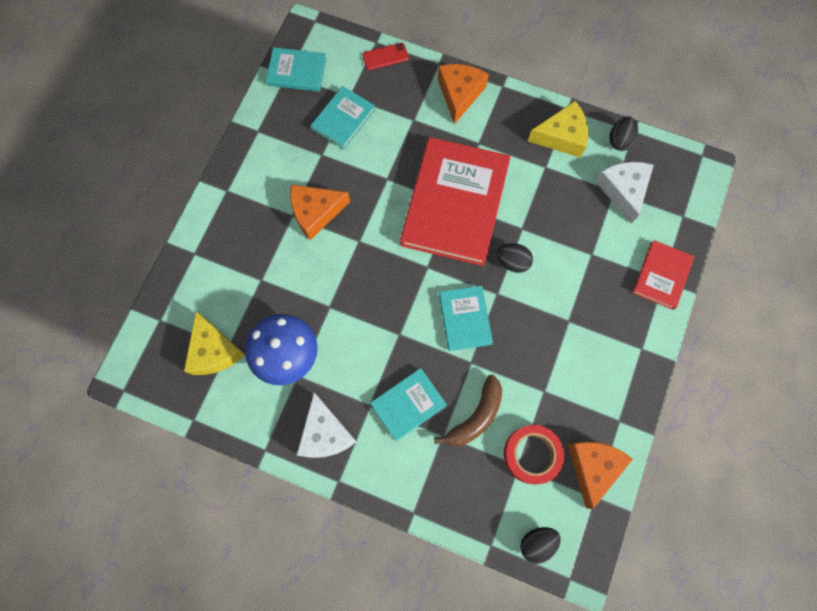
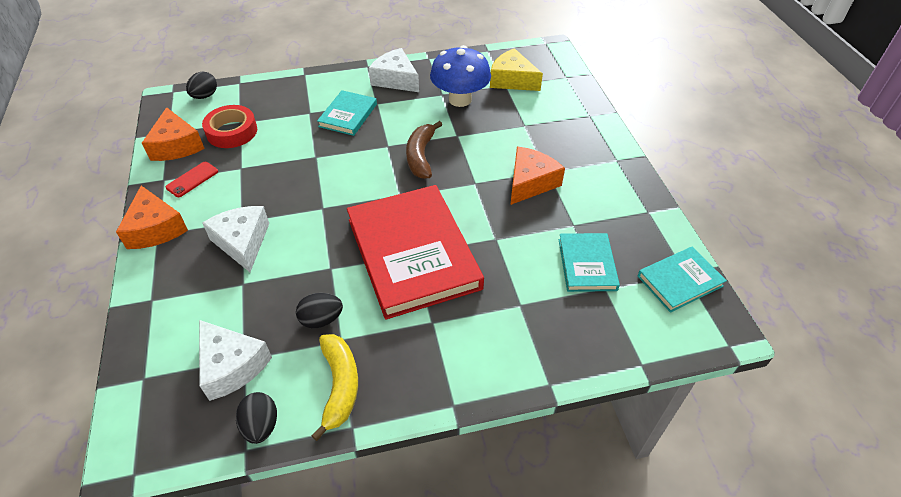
camera: 145 degrees right, 25 degrees down
(385, 56) = (614, 354): red phone -> red phone (192, 179)
(459, 94) = (495, 363): orange cheese -> orange cheese (155, 228)
(465, 319) = (339, 178): turquoise book -> none
(475, 416) = (290, 131): brown banana -> brown banana (421, 156)
(512, 262) = (322, 237): black egg -> black egg (321, 319)
(561, 136) = (340, 386): yellow cheese -> yellow banana
(576, 296) = (242, 242): none -> white cheese
(661, 276) = (154, 303): red book -> none

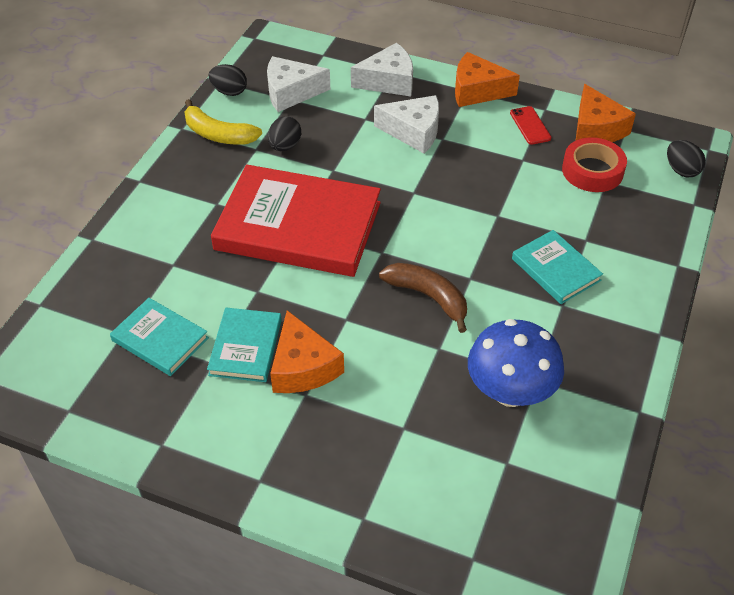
camera: 125 degrees right, 0 degrees up
(176, 145) = (596, 128): orange cheese -> orange cheese turned 120 degrees counterclockwise
(396, 79) = (605, 348): white cheese -> white cheese (388, 81)
(512, 80) = (513, 480): yellow cheese -> none
(679, 281) = (67, 397): turquoise book -> turquoise book (245, 347)

